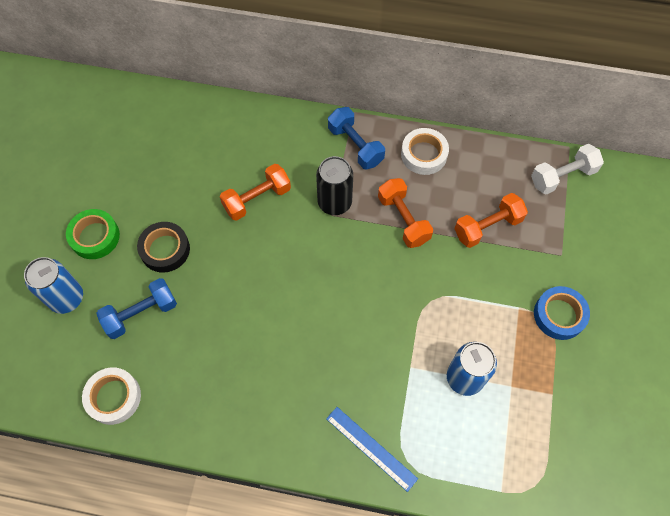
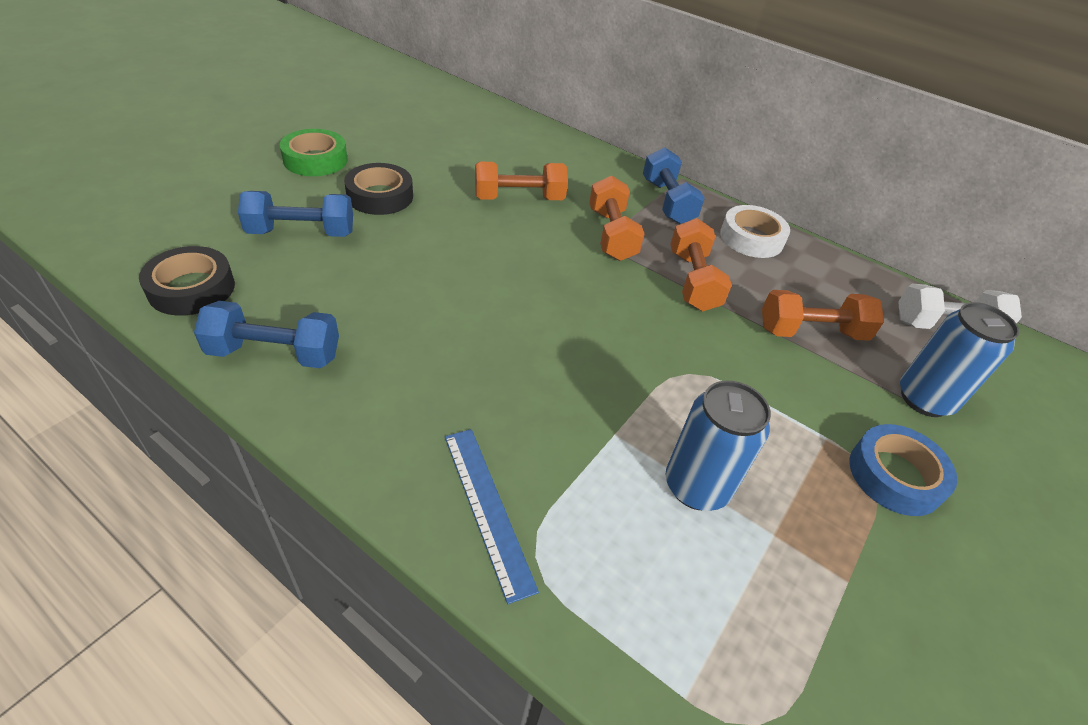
camera: 20 degrees right, 20 degrees down
(66, 298) = (235, 189): blue can -> blue can (924, 399)
(114, 397) = (191, 288): white tape -> black tape
(200, 416) = (275, 353): none -> blue dumbbell
(334, 202) = (611, 235): black can -> orange dumbbell

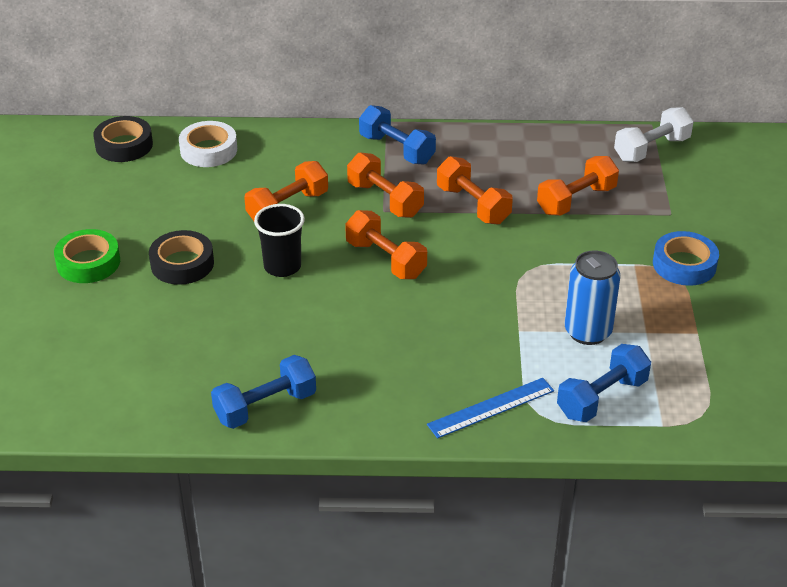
camera: 30 degrees left, 5 degrees down
(191, 288) = (148, 403): black tape -> black tape (124, 145)
(301, 233) = (165, 324): blue dumbbell -> blue dumbbell (602, 398)
(455, 240) = (282, 266): none -> black cup
(487, 508) = (491, 408): blue ruler -> blue ruler turned 60 degrees counterclockwise
(553, 284) = (385, 260): none -> orange dumbbell
(751, 238) = (482, 148): white tape -> white tape (208, 150)
(924, 399) = (670, 208): blue can -> none

